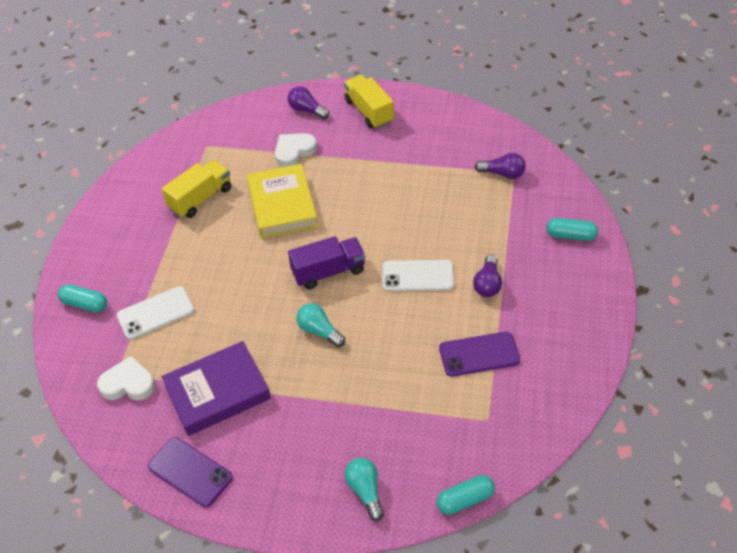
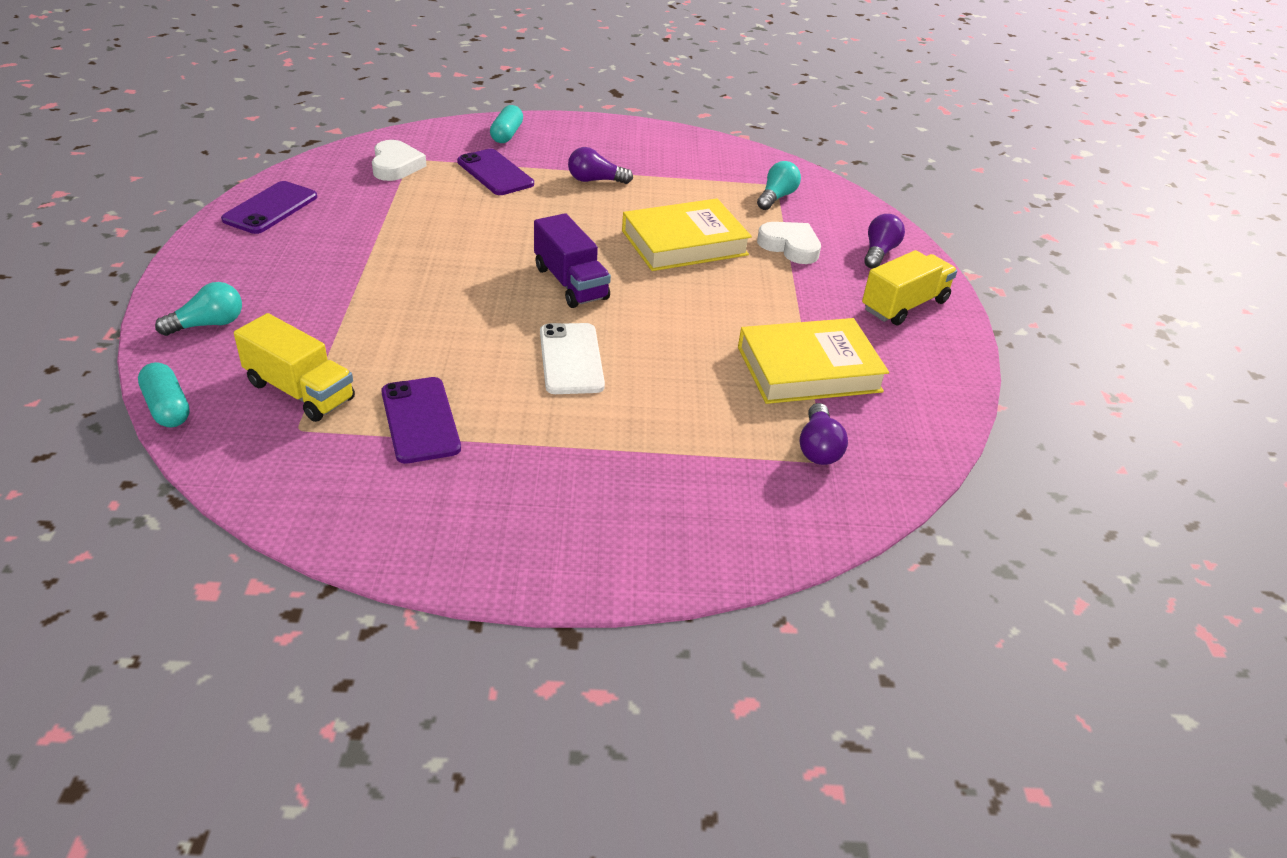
camera: 75 degrees right, 10 degrees down
(155, 313) = (495, 173): white phone -> purple phone
(200, 198) = (681, 187): yellow truck -> yellow truck (300, 391)
(217, 392) = (377, 217): purple book -> none
(319, 331) = (467, 280): turquoise light bulb -> turquoise light bulb (776, 197)
(432, 165) = (809, 369): none -> yellow book
(487, 284) = (562, 429): purple light bulb -> purple light bulb (595, 180)
(571, 235) = (688, 533): turquoise capsule -> none

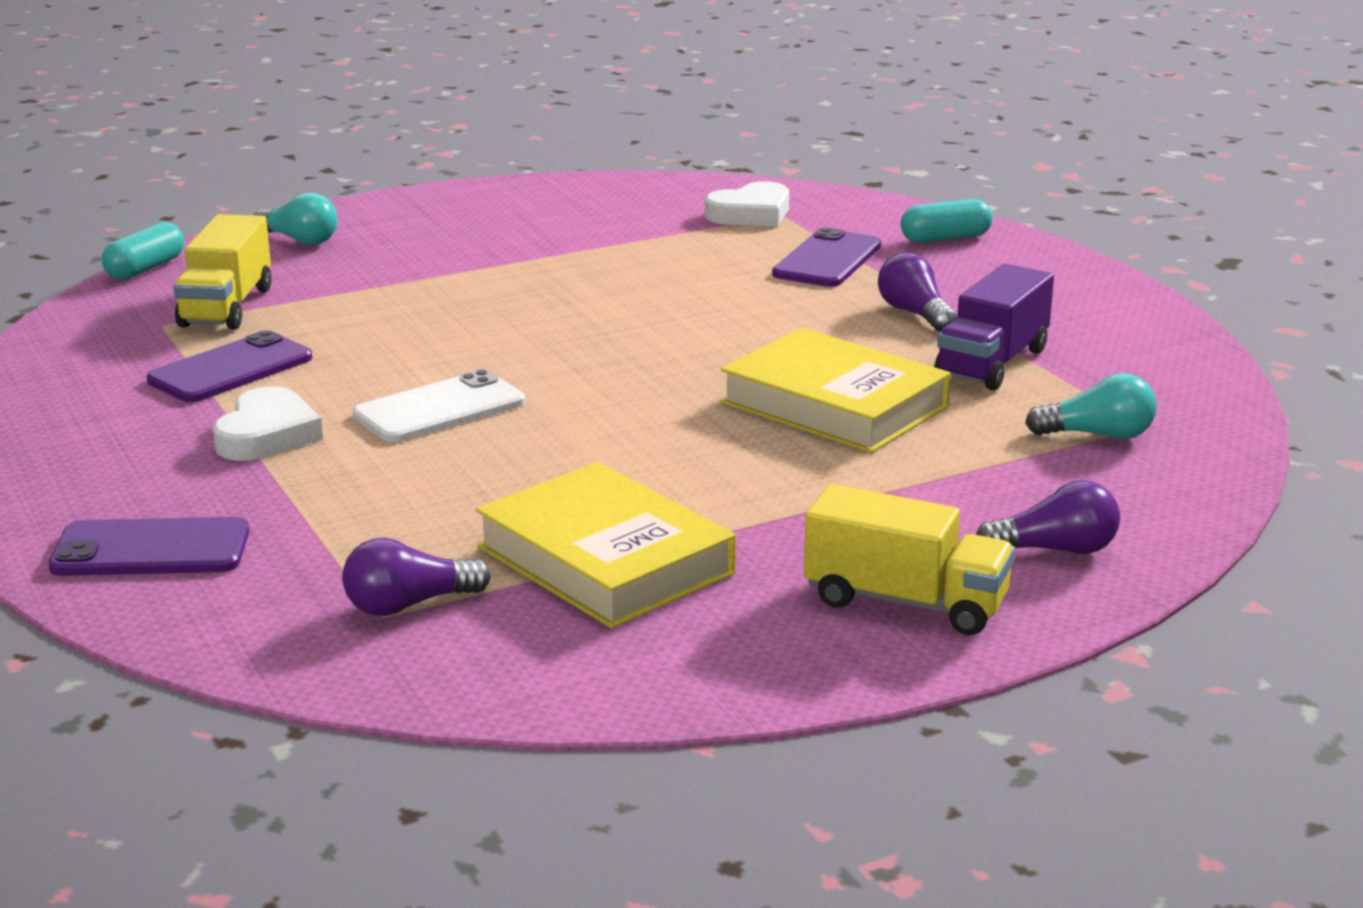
camera: 65 degrees right, 15 degrees down
(270, 208) = (556, 195): purple phone -> purple phone (151, 549)
(570, 283) = (616, 366): purple truck -> purple truck (992, 363)
(790, 246) = (950, 477): white heart -> white heart (267, 434)

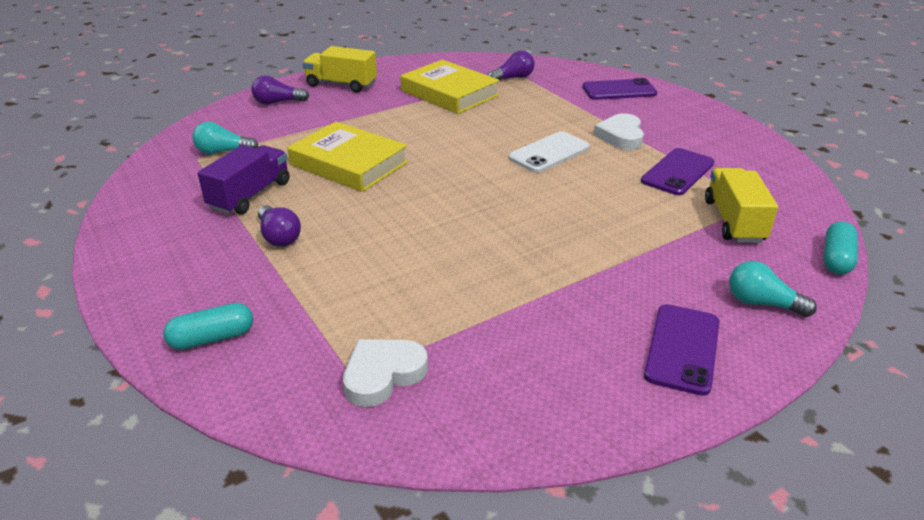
camera: 175 degrees right, 10 degrees up
(827, 260) = (325, 298): purple phone -> purple phone (682, 348)

